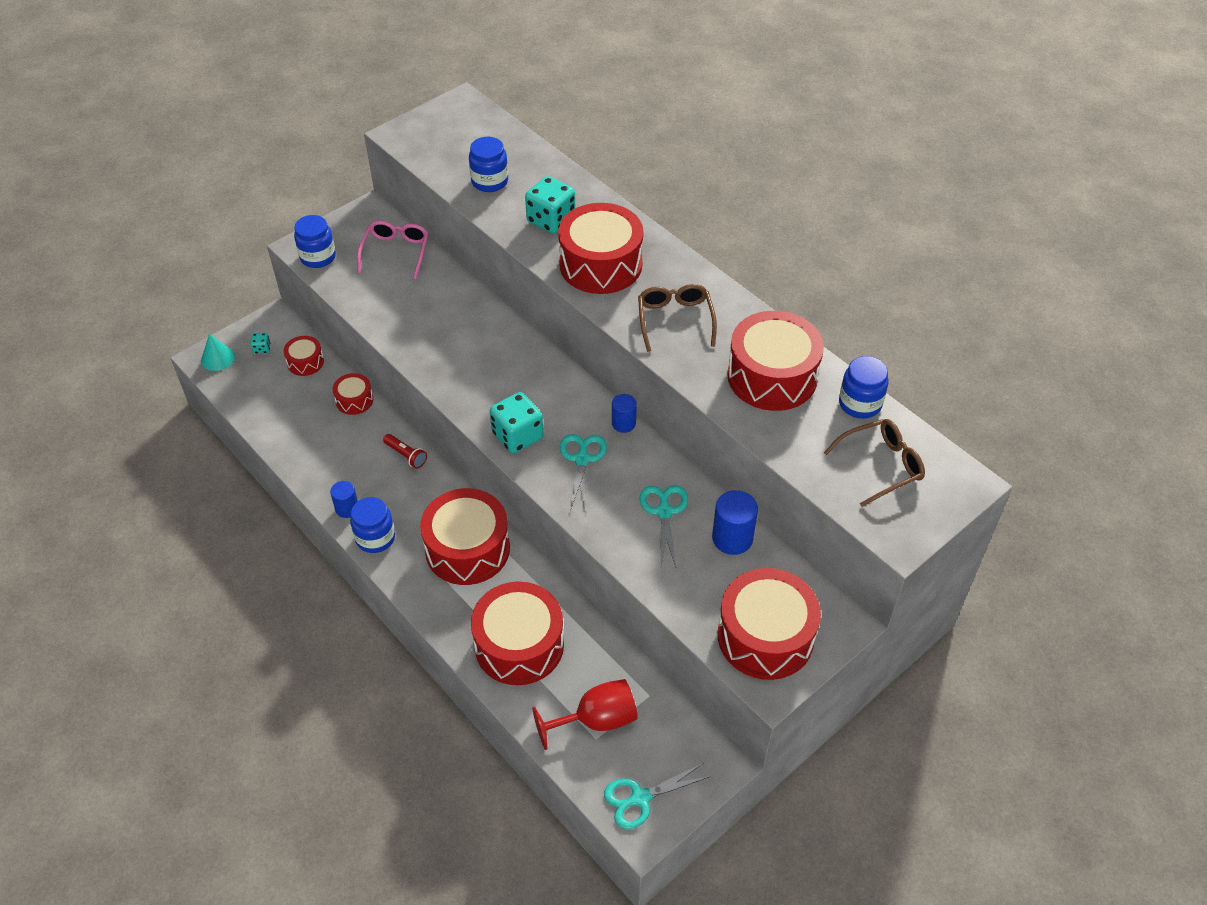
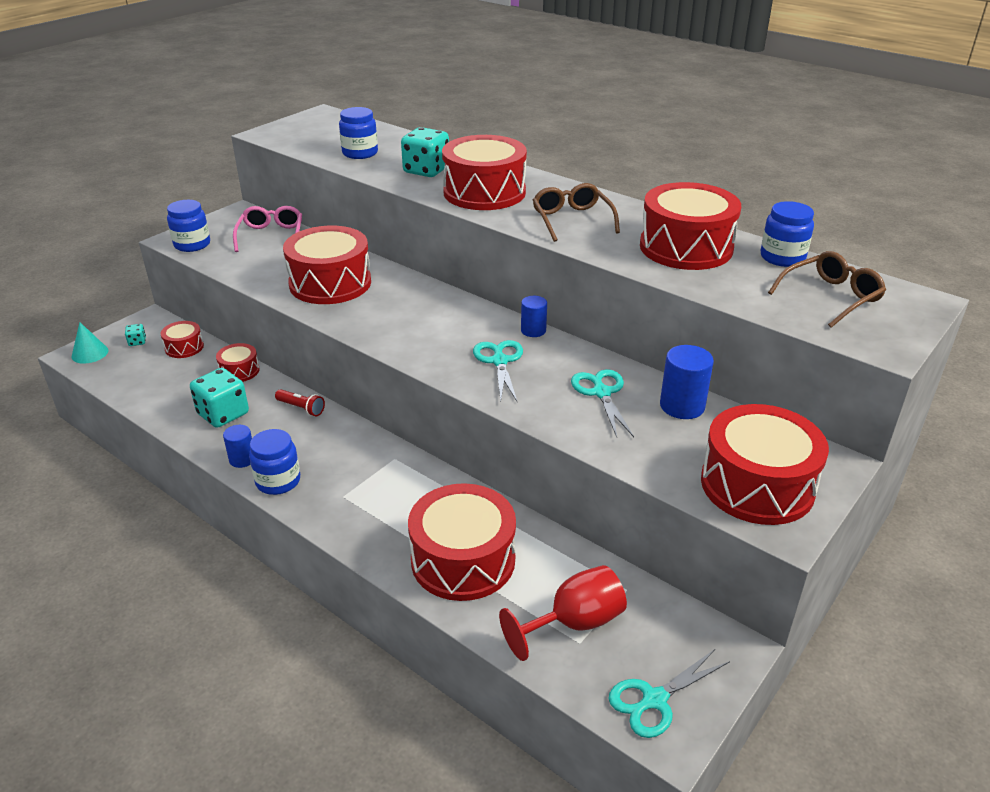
camera: 10 degrees left, 15 degrees down
(467, 549) = (383, 479): red drum -> red drum (330, 283)
(517, 436) = (426, 350): turquoise dice -> turquoise dice (223, 414)

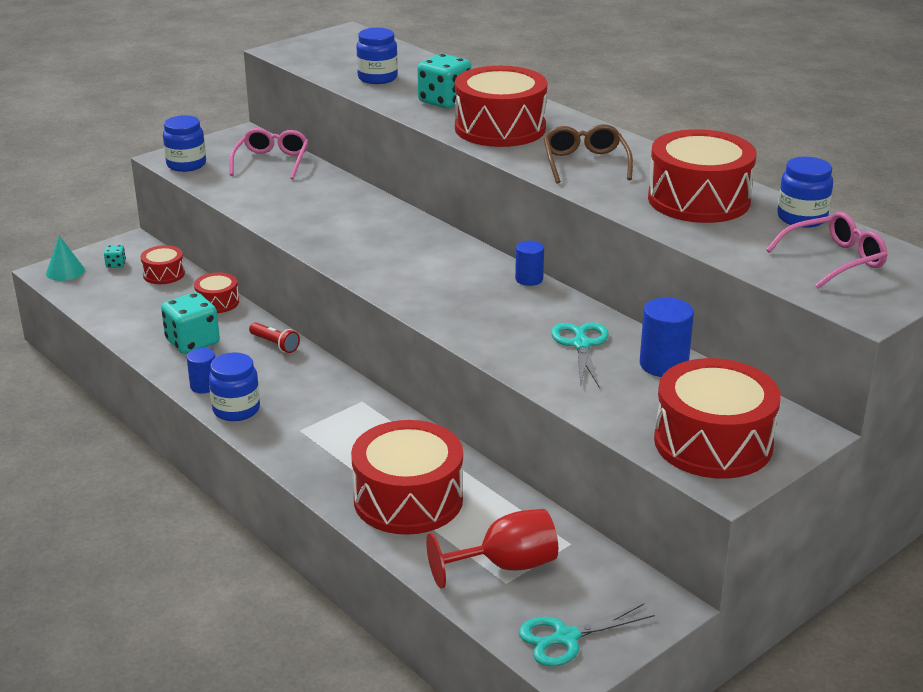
camera: 10 degrees right, 5 degrees down
(330, 283) = (324, 215): red drum -> none
(499, 361) = (482, 305): turquoise scissors -> none
(831, 297) = (834, 260): brown glasses -> pink glasses

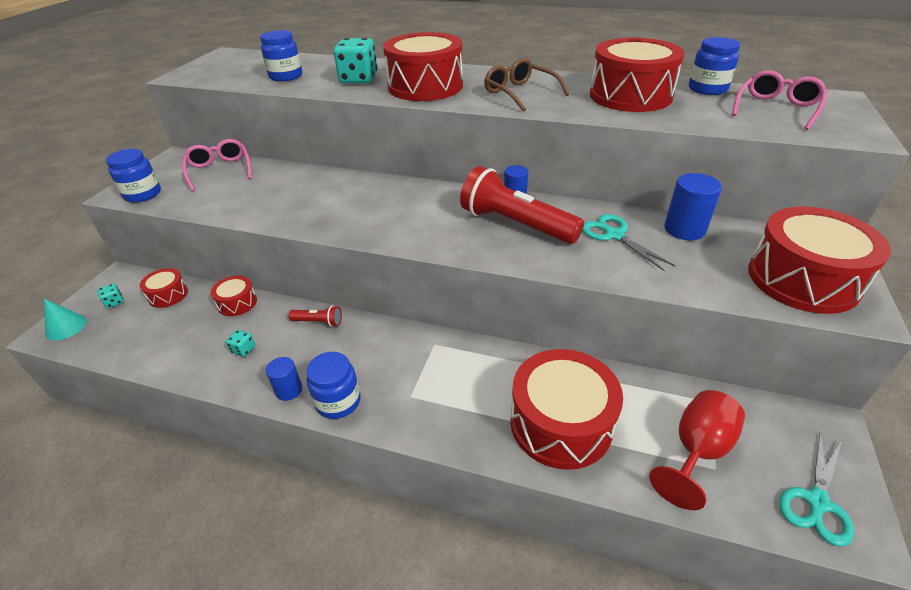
camera: 30 degrees left, 10 degrees up
(192, 342) = (243, 349): turquoise dice -> turquoise dice, size x0.46
(496, 303) = (516, 224): none -> red flashlight

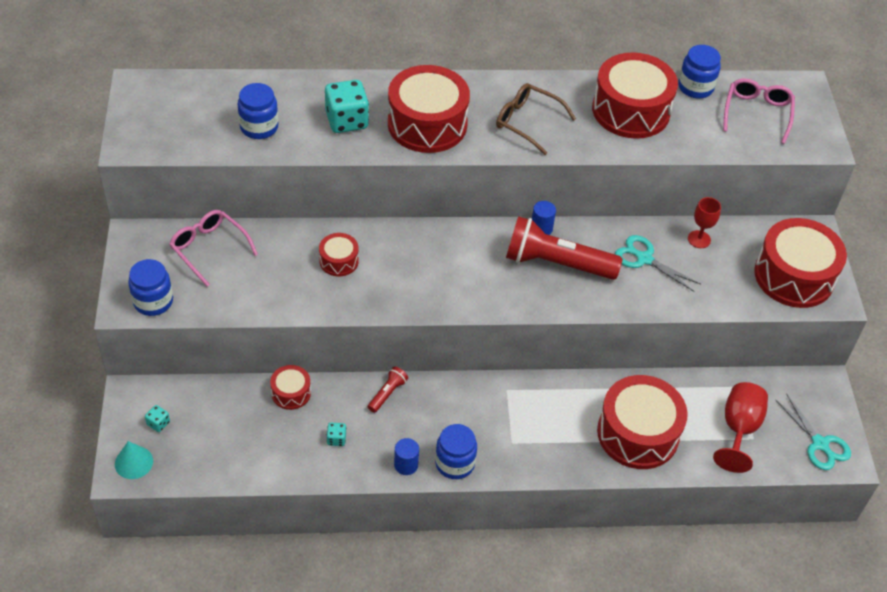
camera: 25 degrees left, 10 degrees up
(168, 295) = (209, 401): red drum -> red drum (339, 261)
(318, 322) = (387, 393): red flashlight -> red flashlight turned 45 degrees counterclockwise
(684, 229) = (699, 239): blue cylinder -> red goblet
(817, 501) = (819, 444): turquoise scissors -> turquoise scissors turned 45 degrees counterclockwise

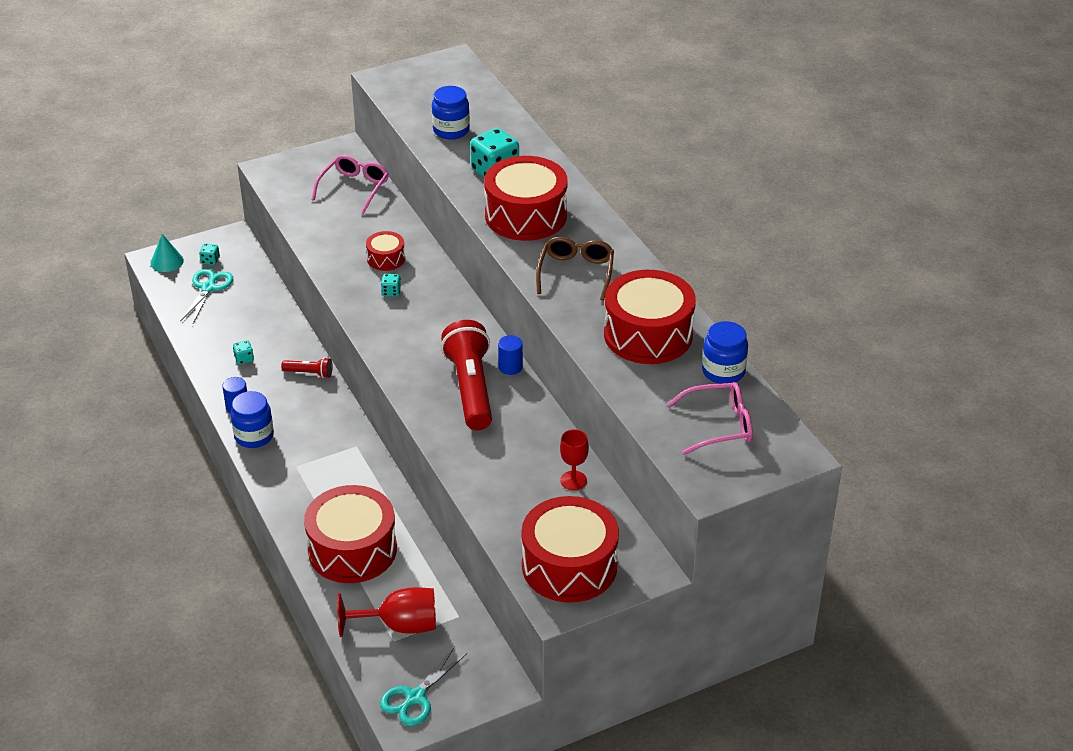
camera: 70 degrees right, 10 degrees down
(153, 301) = (280, 180): blue jar -> none
(291, 393) = (279, 318): red drum -> none
(391, 273) = (391, 292): none -> turquoise dice
(644, 259) = (517, 447): turquoise scissors -> turquoise scissors (208, 288)

